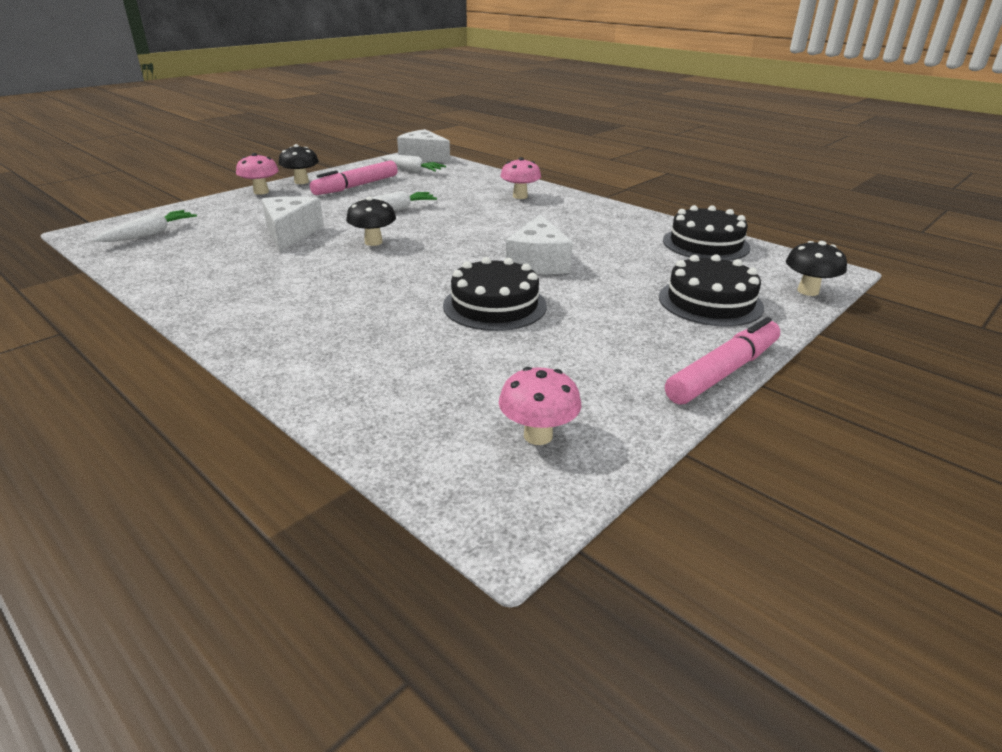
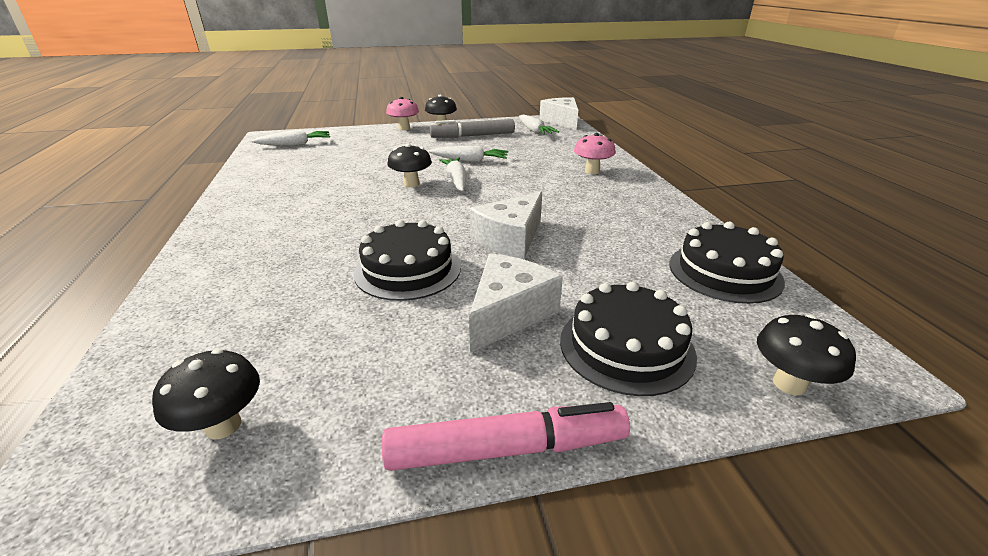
camera: 35 degrees right, 0 degrees up
(291, 233) = (371, 163): white cheese -> white cheese (509, 313)
(356, 186) = (473, 136): pink marker -> grey marker
(412, 229) = (456, 180): none -> white carrot
(538, 435) = (223, 425): pink mushroom -> black mushroom

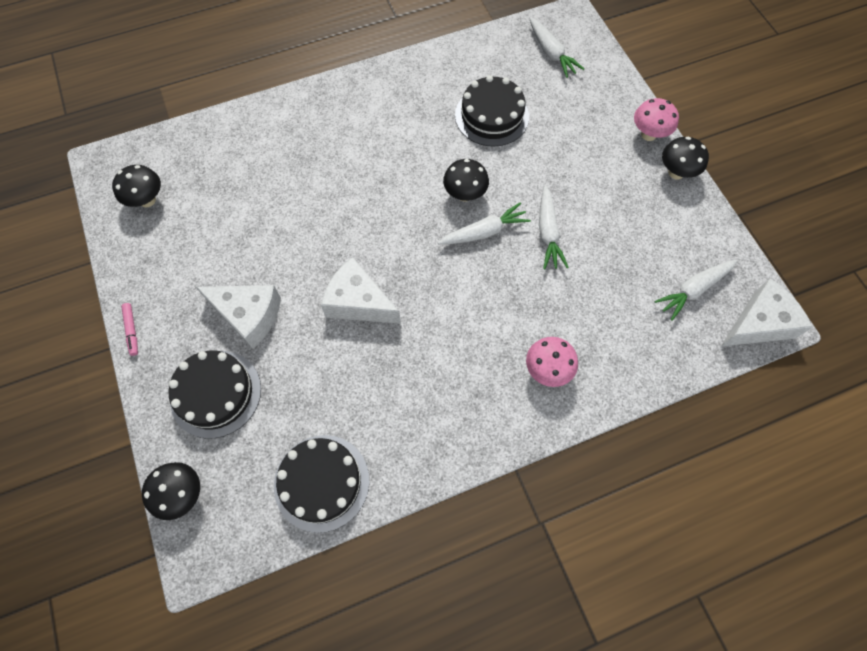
camera: 80 degrees right, 35 degrees up
(408, 270) = (299, 238): black cake -> black cake (491, 116)
(473, 136) = (643, 218): grey marker -> none
(506, 449) = (132, 330): pink marker -> pink marker, size x0.46

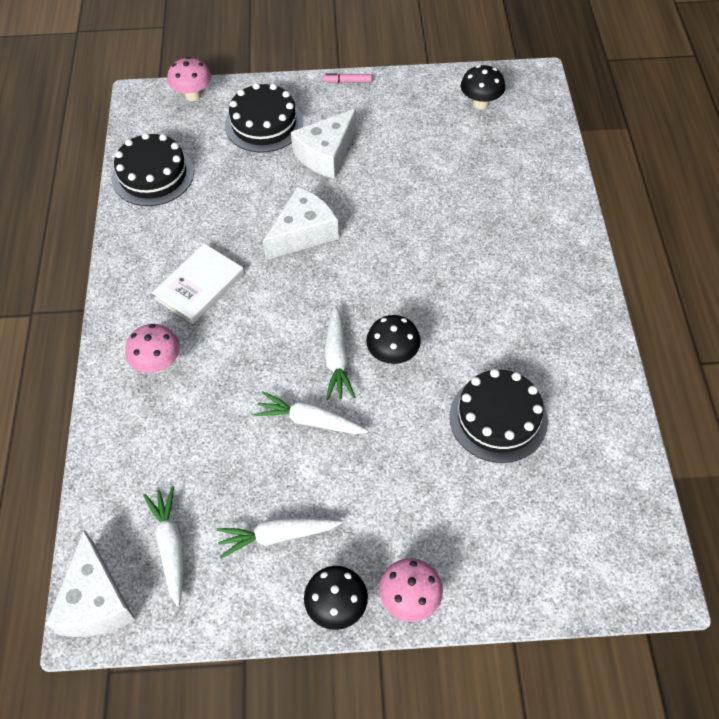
camera: 110 degrees right, 10 degrees down
(182, 494) = (193, 95): black mushroom -> pink mushroom
(451, 370) = (199, 286): none -> white book
(551, 53) = (590, 529): white carrot -> white carrot (277, 536)

